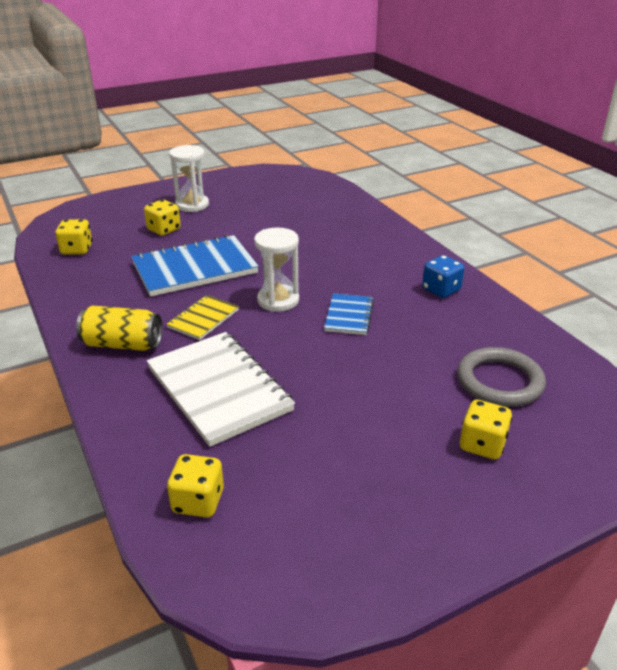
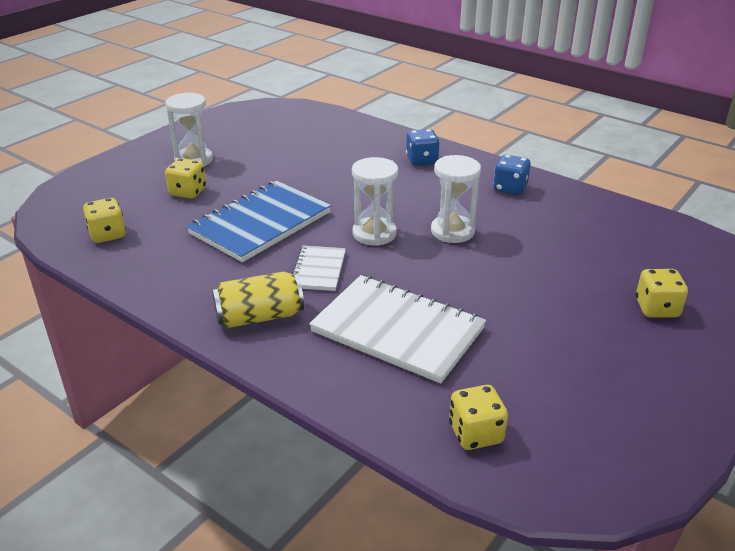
camera: 25 degrees left, 0 degrees up
(203, 319) = (318, 270): yellow notebook -> white notebook
(349, 316) = (452, 231): blue notebook -> white hourglass
(381, 246) = (422, 160): none -> blue dice
(499, 381) = (624, 254): grey ring -> none

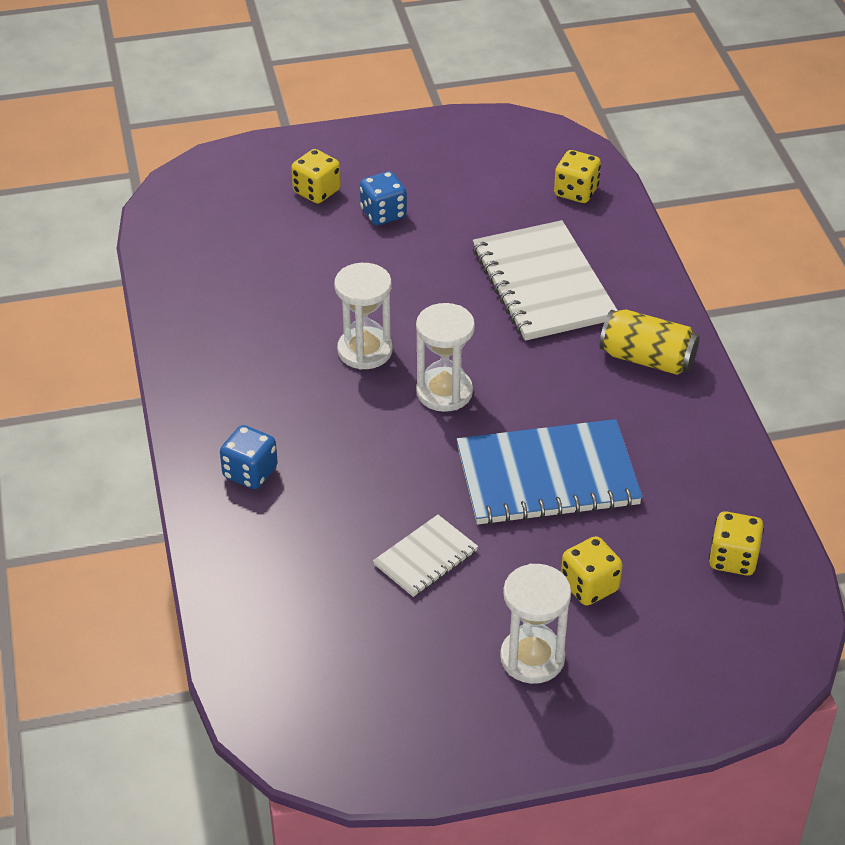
camera: 140 degrees left, 10 degrees up
(318, 270) = (547, 379): white notebook -> white notebook (425, 558)
(510, 188) = (223, 370): blue dice -> blue dice (383, 214)

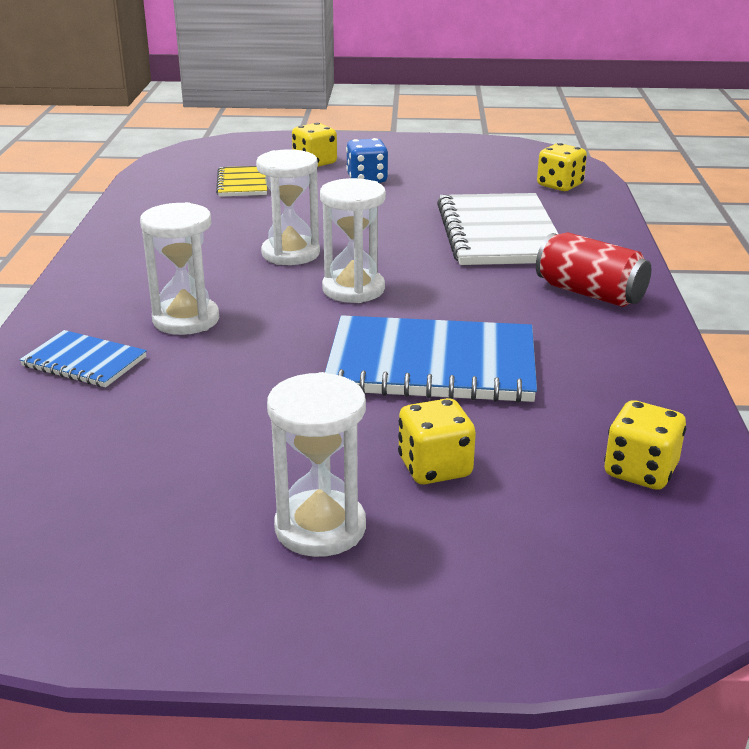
camera: 15 degrees right, 15 degrees down
(250, 473) = (108, 318): blue dice -> none
(261, 243) = (242, 184): none -> yellow notebook
(264, 530) = (84, 362): none -> blue notebook
(319, 461) = (186, 320): none -> white hourglass
(425, 558) = (247, 410): white notebook -> none
(647, 359) = (590, 293): yellow can -> red can

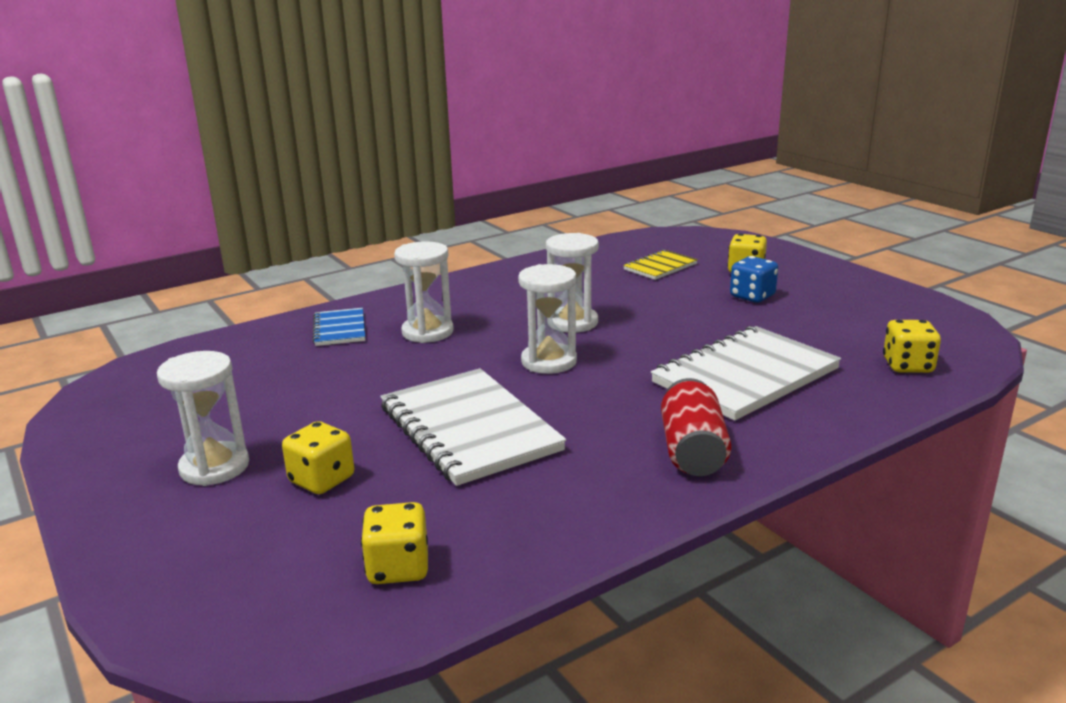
camera: 55 degrees right, 5 degrees down
(432, 365) = (469, 429): blue notebook -> white notebook

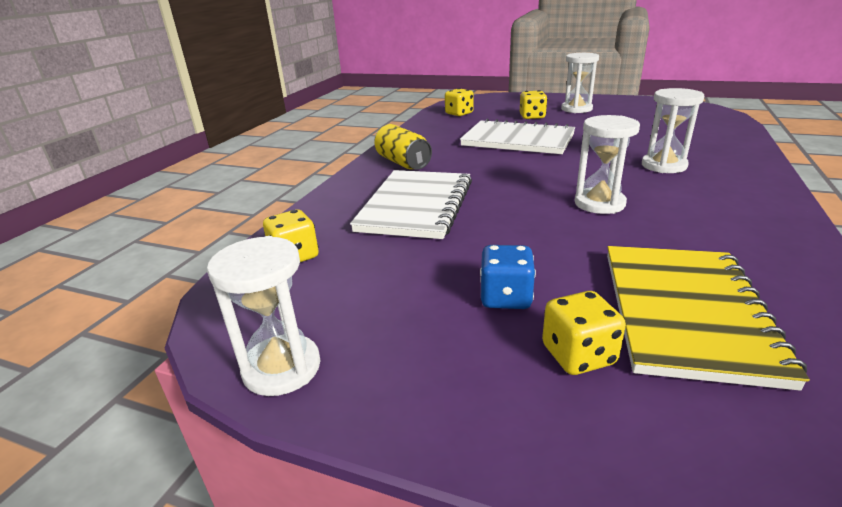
camera: 145 degrees right, 5 degrees up
(339, 329) = (712, 151): blue notebook -> none
(549, 361) = (551, 175): white hourglass -> white hourglass (282, 368)
(660, 267) = (685, 312): yellow notebook -> yellow notebook, size x1.93
(692, 451) = (403, 162): red can -> yellow can

